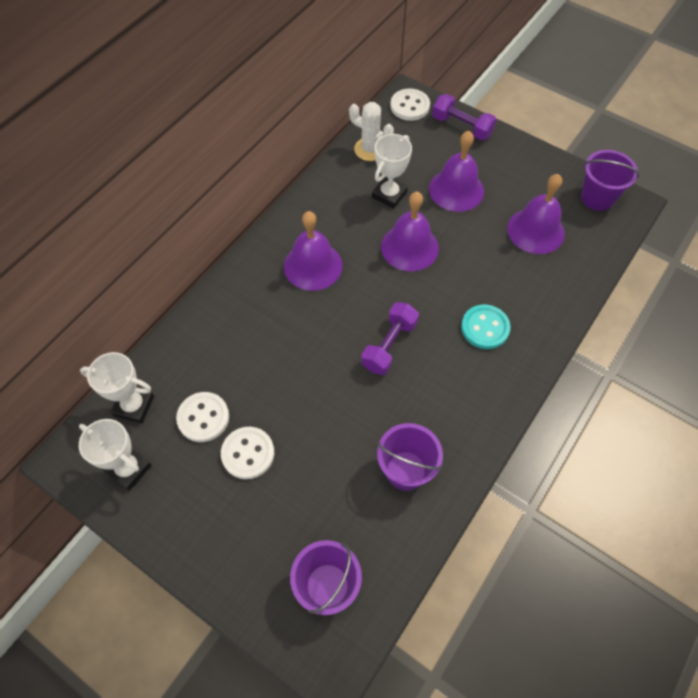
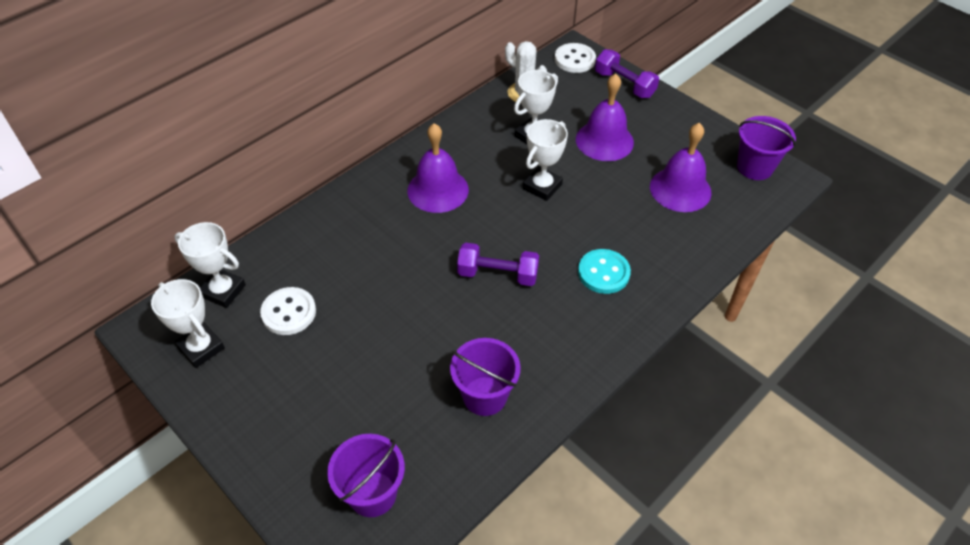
camera: 10 degrees right, 10 degrees down
(248, 453) = (324, 353): white button -> none
(389, 345) = (497, 274): purple dumbbell -> purple dumbbell turned 60 degrees clockwise
(409, 247) = (542, 186): purple bell -> white trophy

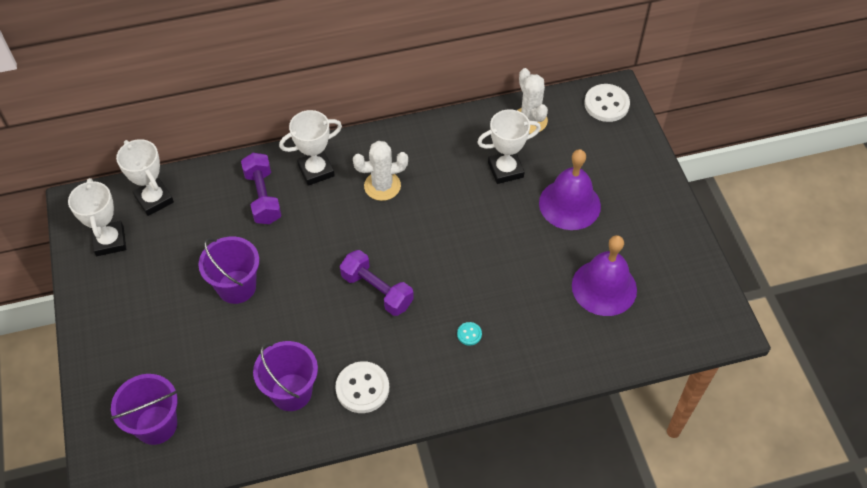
camera: 30 degrees right, 5 degrees up
(289, 312) = (190, 243): white button -> white button (362, 388)
(438, 190) = (382, 186): purple bell -> white cactus
(542, 186) = (476, 225): white trophy -> white trophy (316, 170)
(603, 273) = (469, 334): turquoise button -> turquoise button, size x0.48
(624, 84) = (635, 152): purple dumbbell -> purple dumbbell (263, 197)
(754, 167) = (697, 299): purple bucket -> purple bucket (236, 287)

